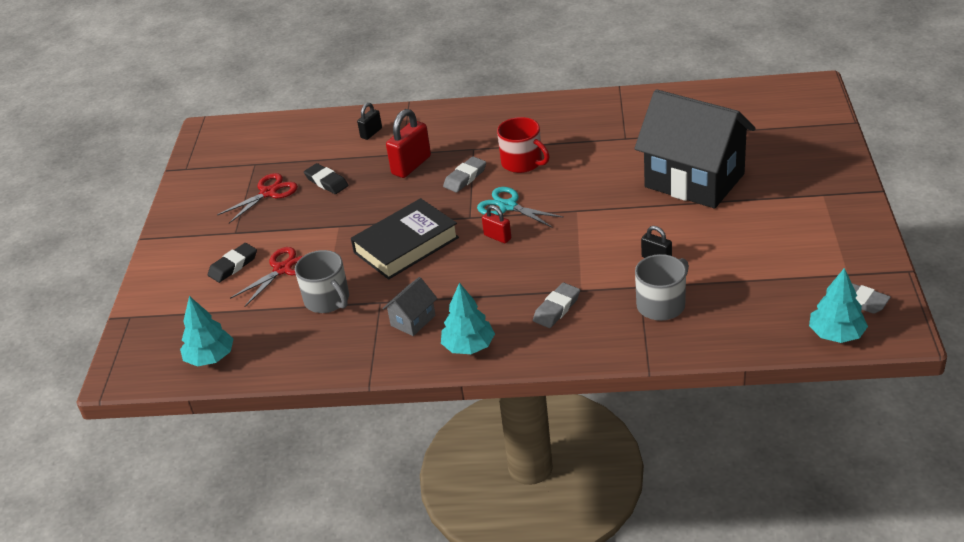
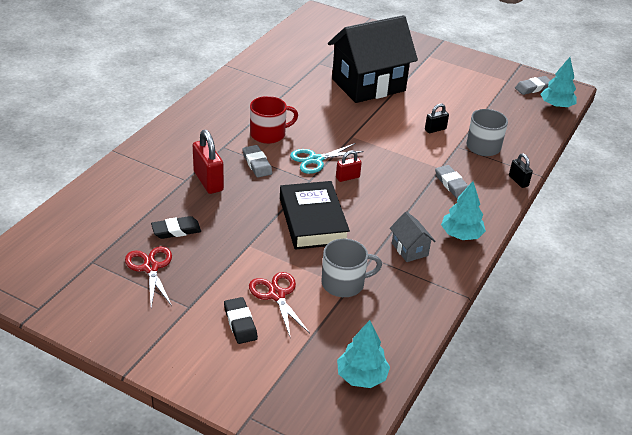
camera: 70 degrees left, 0 degrees up
(371, 133) = (134, 184): black padlock -> black padlock (518, 181)

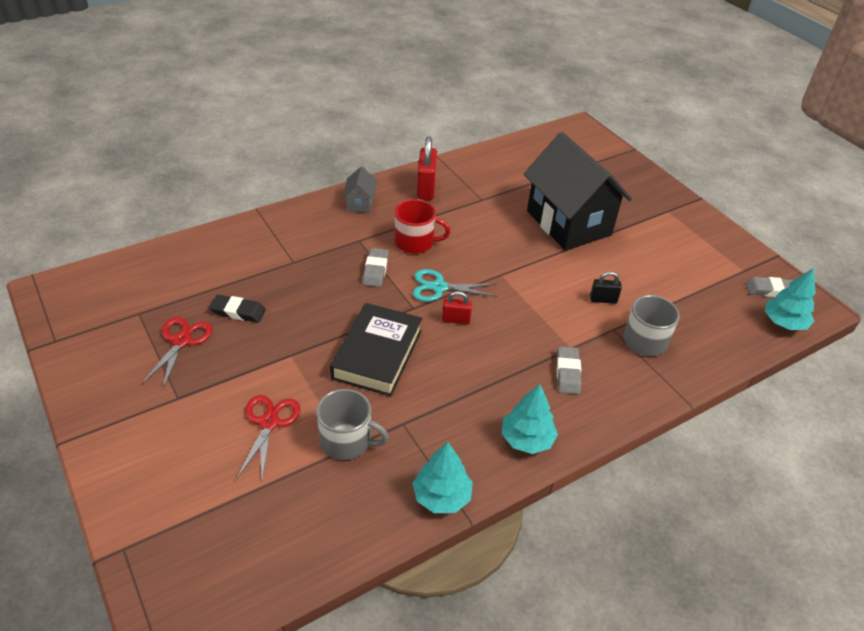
camera: 30 degrees right, 5 degrees up
(208, 181) = (313, 271): red padlock -> red padlock (426, 188)
(240, 323) = (207, 438): black eraser -> none
(361, 376) = (269, 561): turquoise tree -> turquoise tree (441, 496)
(368, 85) = (568, 223): black house -> black house turned 60 degrees clockwise
(409, 249) = (452, 432): grey house -> grey house (360, 203)
(518, 181) = (654, 400): black padlock -> none

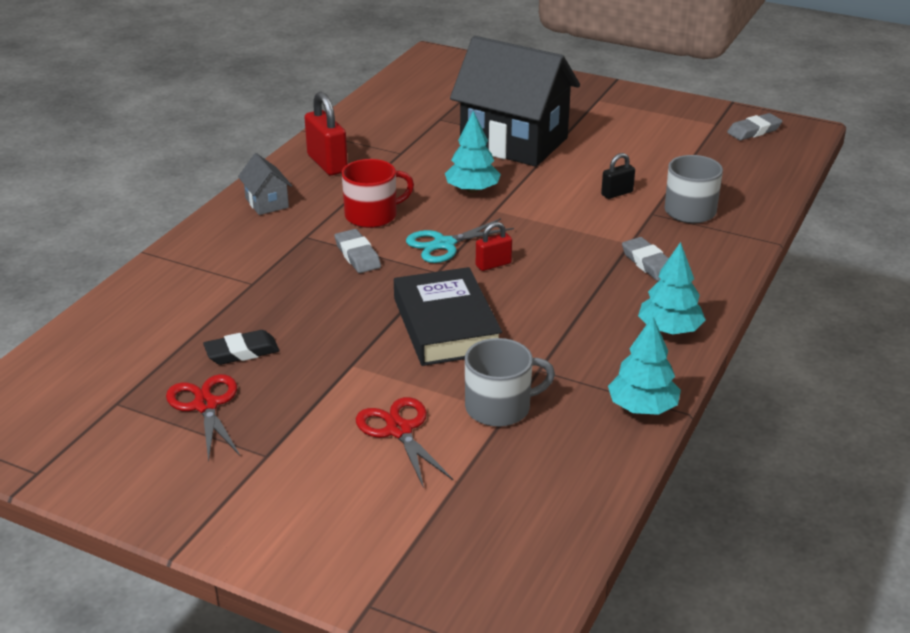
camera: 30 degrees left, 10 degrees down
(784, 323) = (790, 152): turquoise tree -> turquoise tree (472, 190)

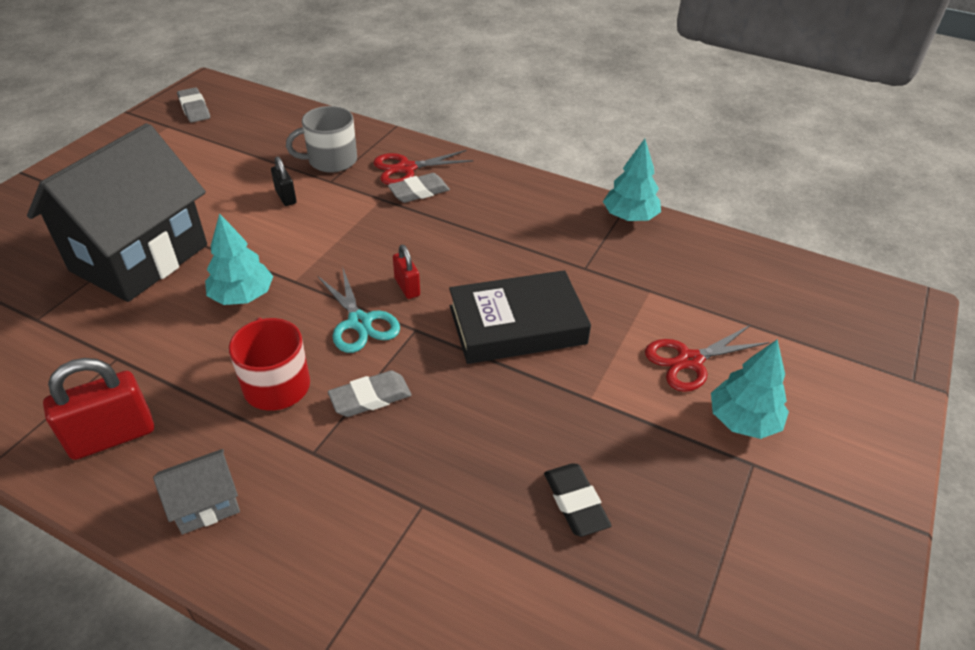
camera: 90 degrees left, 10 degrees up
(206, 405) = (683, 530): red scissors -> red scissors (406, 168)
(500, 407) = (643, 294): grey mug -> none
(669, 330) = (523, 192): turquoise tree -> turquoise tree (743, 420)

